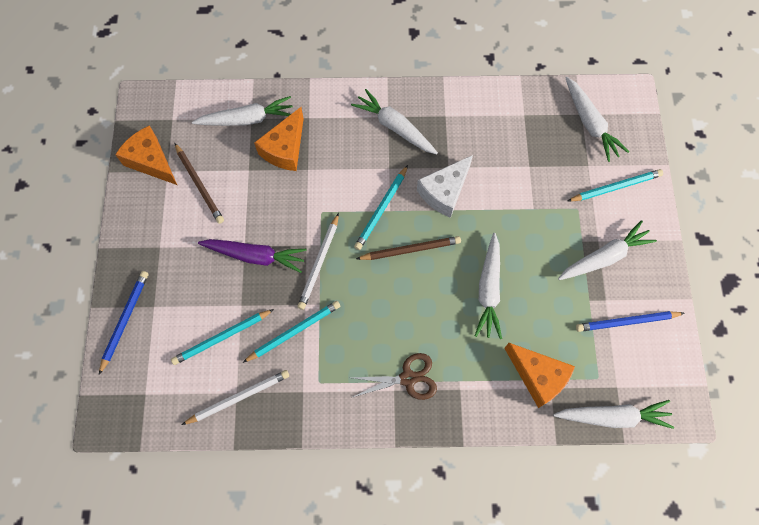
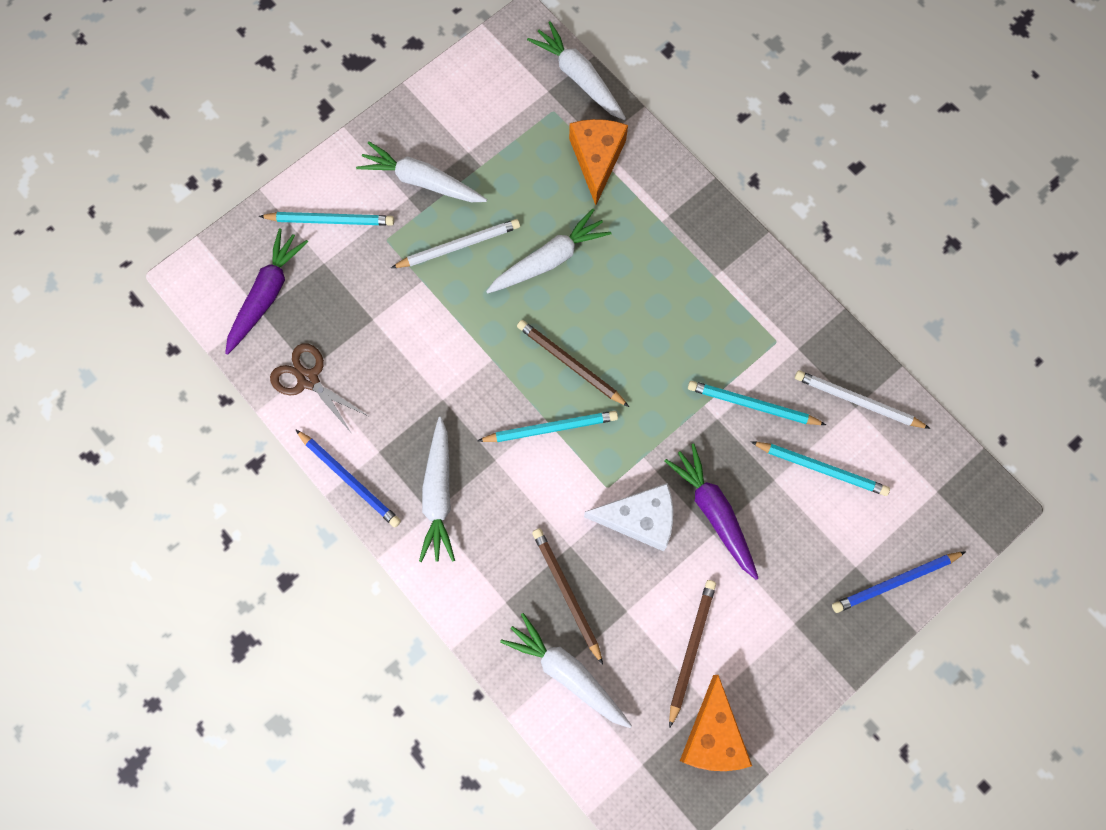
camera: 130 degrees left, 5 degrees up
(285, 149) = (567, 593): orange cheese -> brown pencil
(319, 263) = (663, 441): white pencil -> white pencil (458, 246)
(408, 378) = (700, 266): brown scissors -> brown scissors (308, 379)
(444, 192) = (476, 380): white cheese -> white cheese (639, 519)
(590, 123) = (266, 295): white carrot -> purple carrot
(615, 187) = (330, 220): turquoise pencil -> turquoise pencil turned 150 degrees clockwise
(627, 322) = (475, 121): blue pencil -> blue pencil (349, 479)

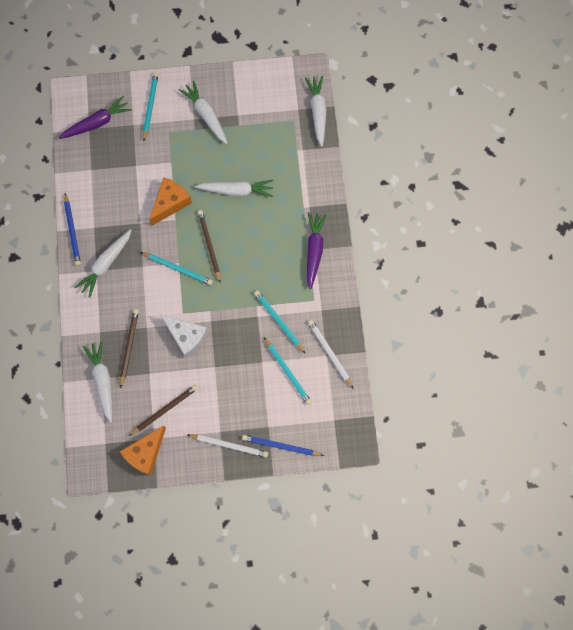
camera: 35 degrees right, 0 degrees up
(308, 379) = (87, 174): brown scissors -> none
(330, 220) = (150, 106): turquoise pencil -> turquoise pencil turned 120 degrees counterclockwise
(458, 246) = (199, 157): white pencil -> white pencil (229, 445)
(596, 159) = (295, 157): orange cheese -> orange cheese (170, 203)
(714, 512) = (222, 357): purple carrot -> purple carrot (314, 251)

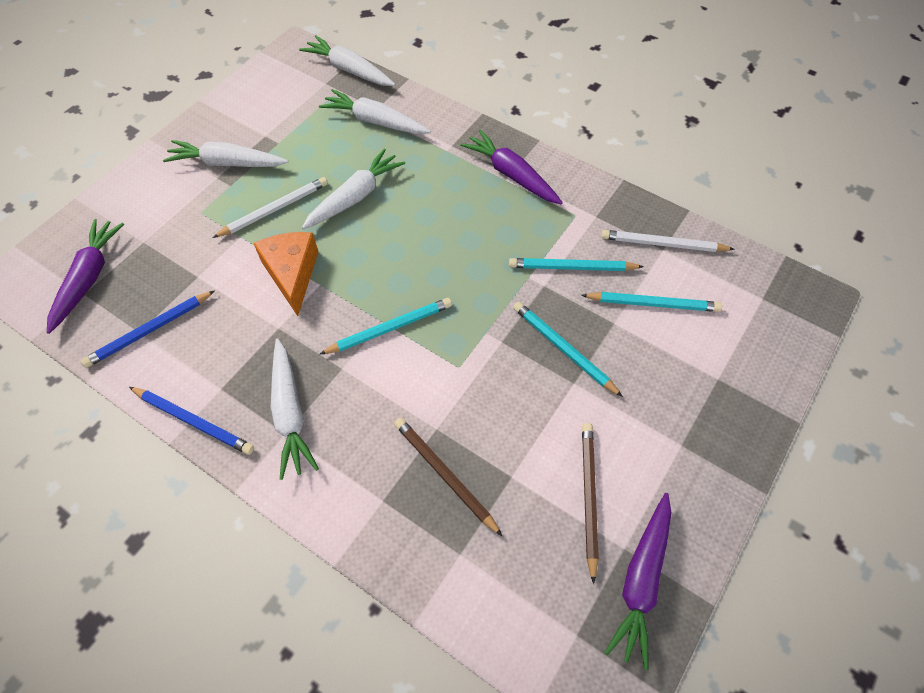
camera: 50 degrees left, 15 degrees down
(103, 381) = (467, 556): white carrot -> white carrot (375, 121)
(145, 453) = (641, 580): orange cheese -> purple carrot
(150, 106) = (145, 208): turquoise pencil -> turquoise pencil (564, 349)
(186, 336) = (498, 387): white cheese -> none
(209, 245) = (395, 271): brown pencil -> none
(229, 445) = (712, 448): white pencil -> white pencil (274, 210)
(281, 446) = (760, 382): blue pencil -> blue pencil (150, 330)

